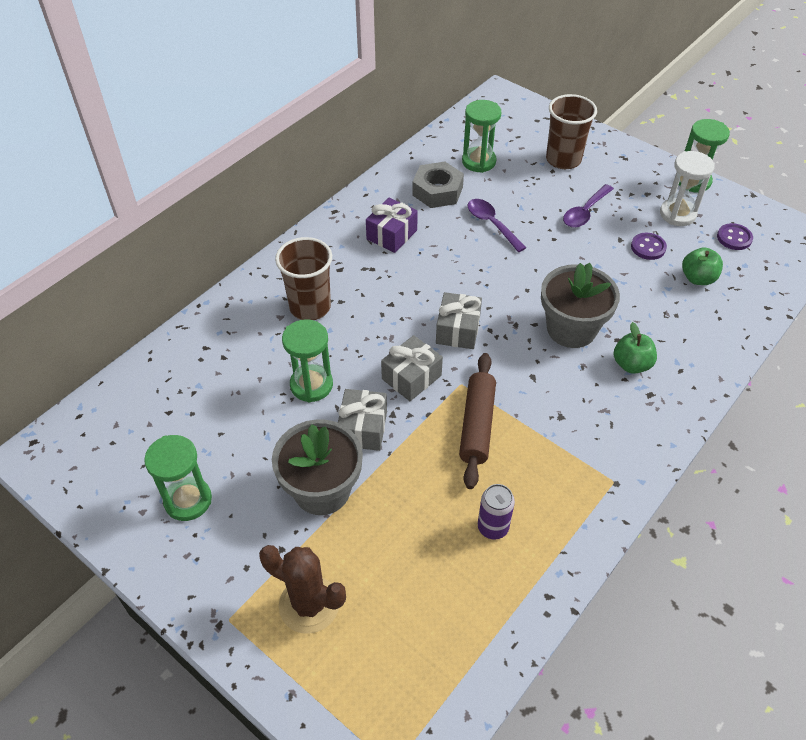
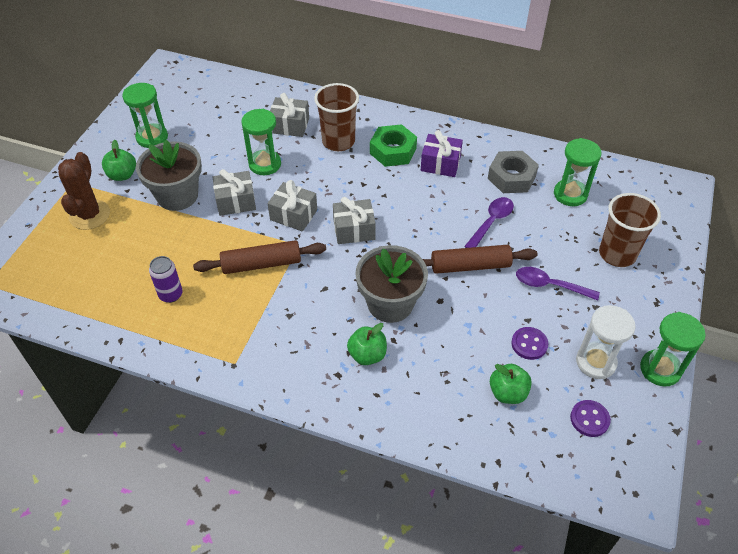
camera: 70 degrees right, 0 degrees up
(247, 550) = (122, 175): none -> green apple
(254, 344) = (290, 125): none -> grey gift
(351, 265) = (393, 151): none -> green nut
(543, 256) = (470, 266): none -> brown rolling pin

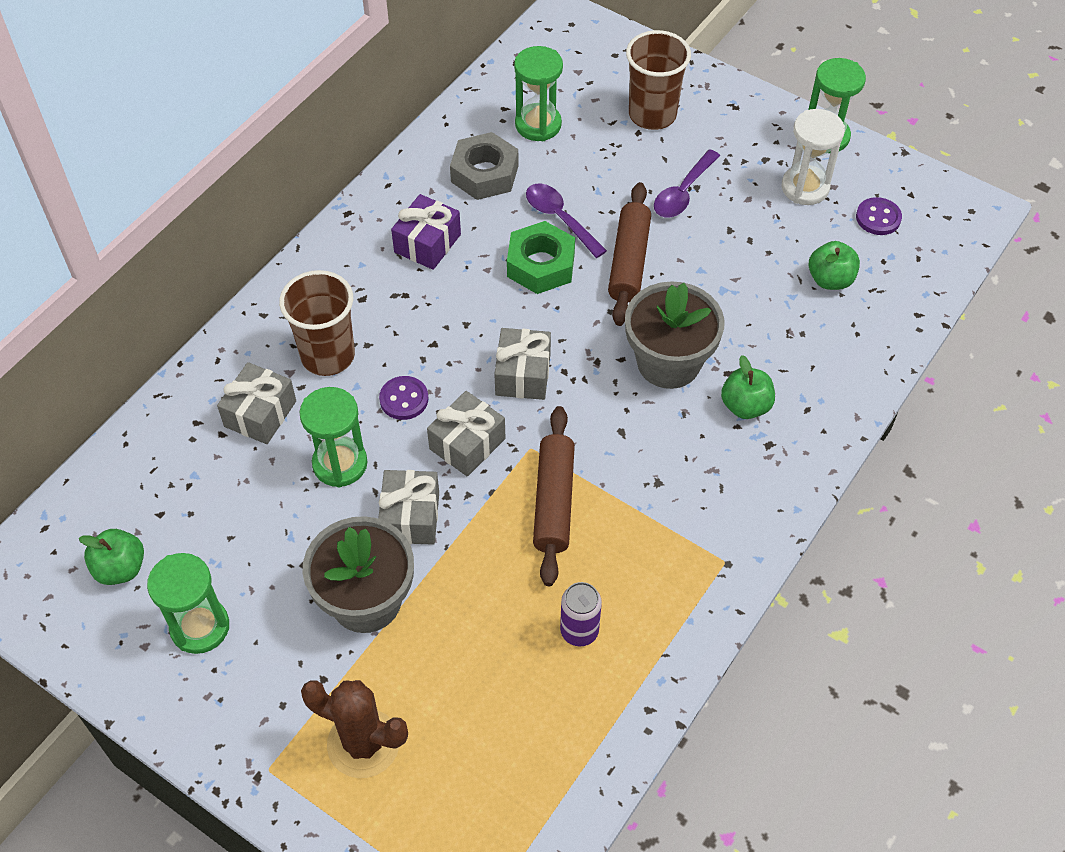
camera: 75 degrees left, 5 degrees up
(122, 175) = (281, 684): green apple -> green apple (120, 568)
(393, 151) = (377, 292): green nut -> green nut (541, 265)
(529, 344) = (766, 239): purple button -> purple button (404, 399)

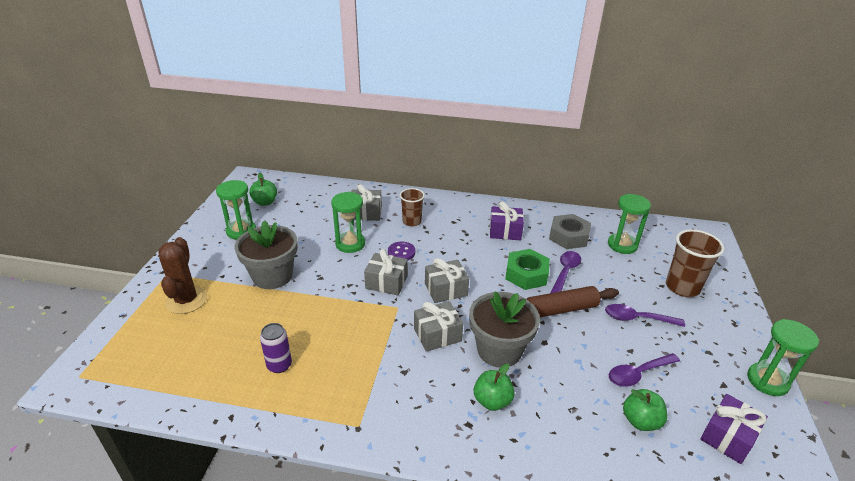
camera: 65 degrees right, 20 degrees down
(328, 355) = (412, 222): brown cup -> brown cup, size x0.65
(410, 517) = (329, 276): grey gift -> grey gift (437, 335)
(554, 501) = (366, 327): brown rolling pin -> none
(767, 243) = (638, 374): none -> purple spoon
(805, 187) = (708, 381): white hourglass -> none
(878, 218) = (728, 437): purple button -> purple gift

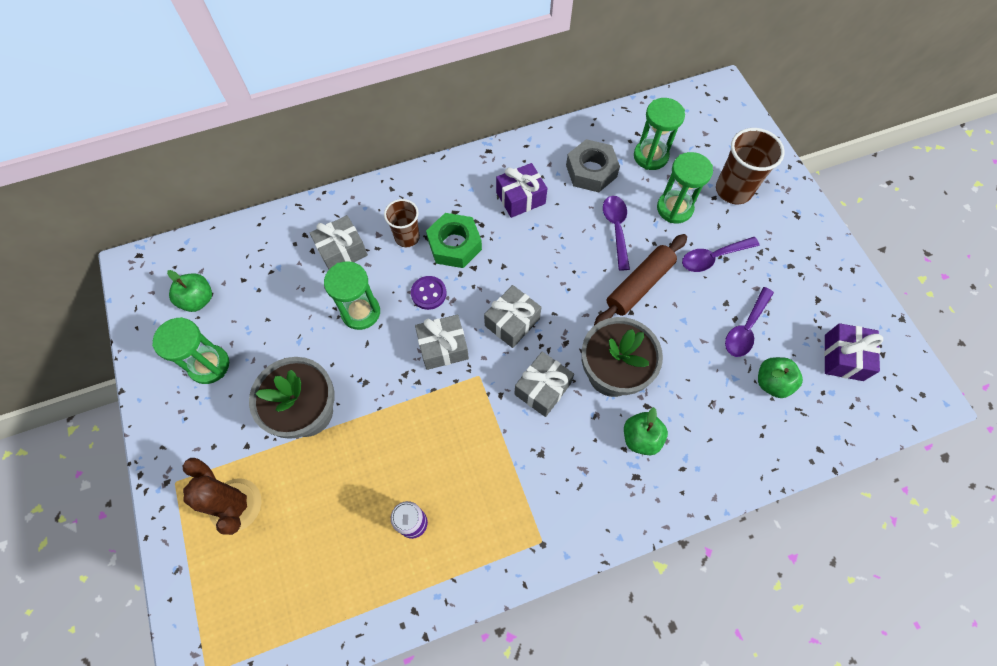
camera: 30 degrees left, 30 degrees up
(526, 274) = (580, 254): green nut -> green nut (454, 245)
(767, 381) = (849, 274): green hourglass -> green hourglass (674, 208)

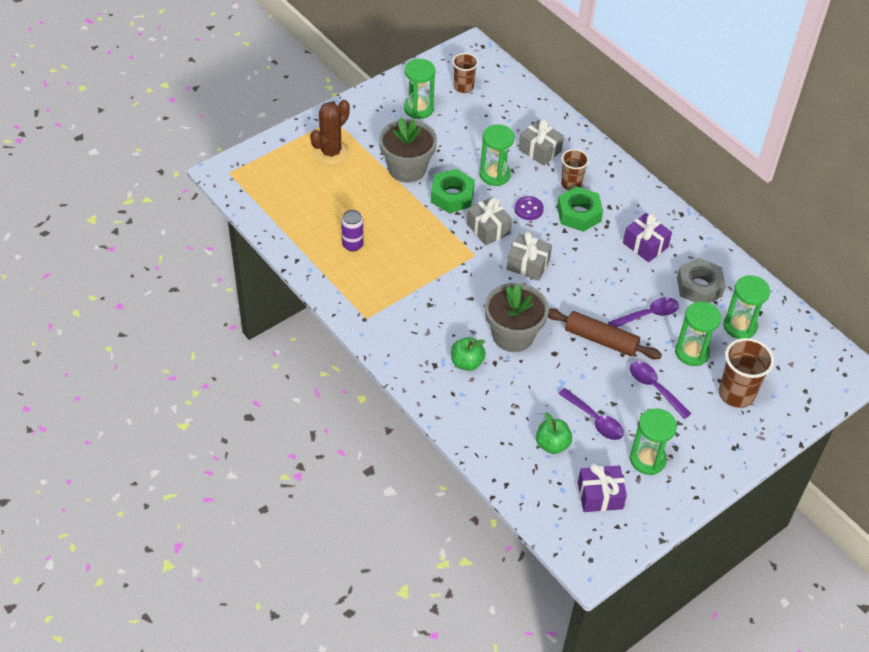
camera: 70 degrees right, 15 degrees down
(198, 300) = (463, 87): green apple -> brown cup
(375, 371) = (452, 196): none -> green nut
(542, 389) = (481, 295): grey gift -> none
(745, 328) = (595, 420): purple spoon -> purple spoon turned 150 degrees counterclockwise
(803, 296) = (647, 459): none -> green hourglass

